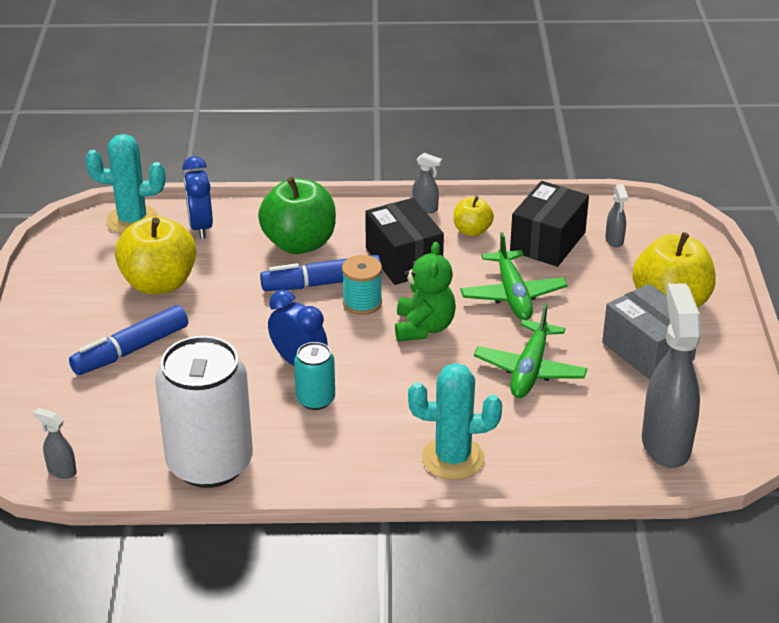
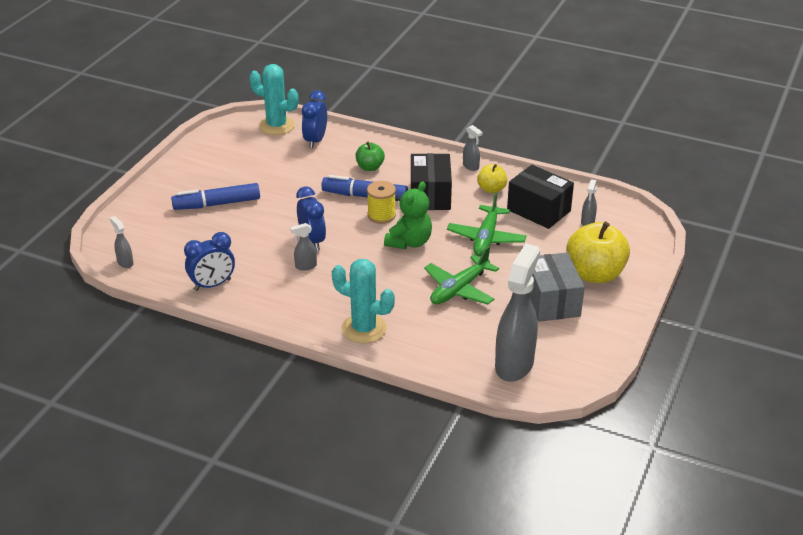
camera: 25 degrees right, 0 degrees up
(159, 283) = (264, 168): yellow apple -> none
(210, 463) = (212, 285): white can -> blue clock
(299, 243) = (370, 167): green apple -> green apple, size x0.53
(315, 399) = (305, 266): turquoise can -> grey spray bottle
(362, 303) = (381, 215): turquoise spool -> yellow spool
(547, 242) = (538, 210): black box -> black box turned 75 degrees clockwise

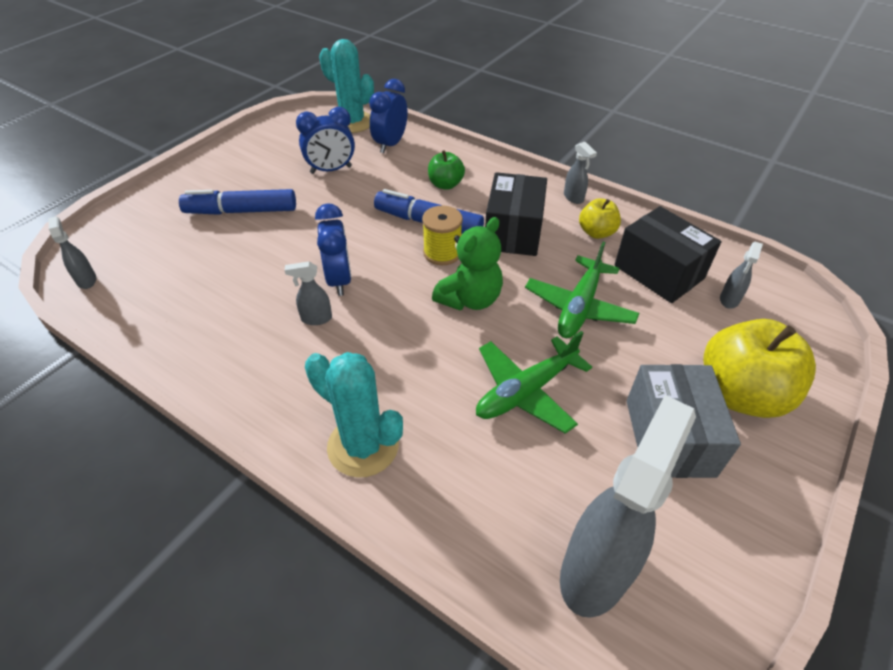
camera: 10 degrees right, 10 degrees up
(212, 285) = (179, 331): blue clock -> blue clock (331, 170)

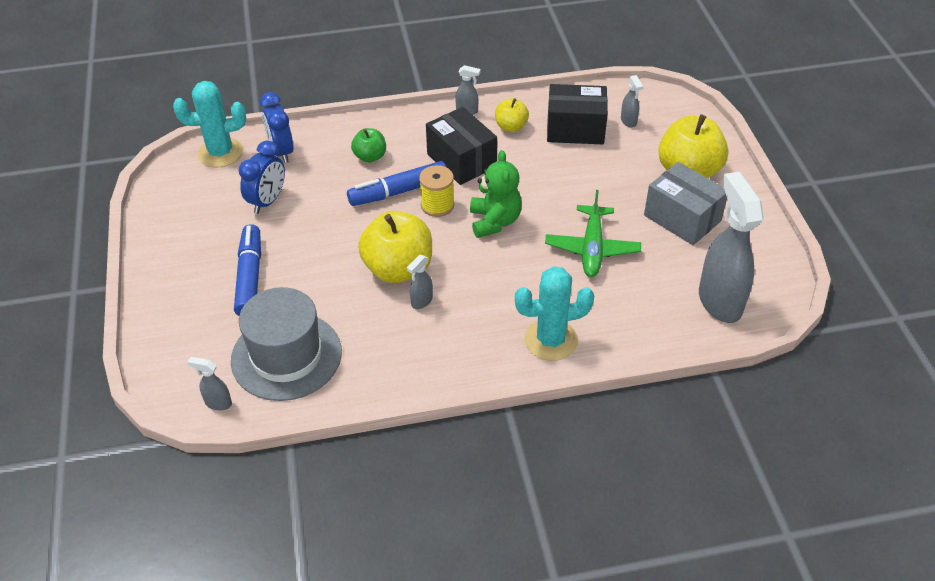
camera: 45 degrees left, 0 degrees up
(172, 283) = (286, 356): none -> grey hat
(241, 211) = (250, 277): blue marker -> blue marker turned 135 degrees clockwise
(339, 280) = (398, 269): blue clock -> yellow apple
(579, 307) = (560, 181): green plane -> none

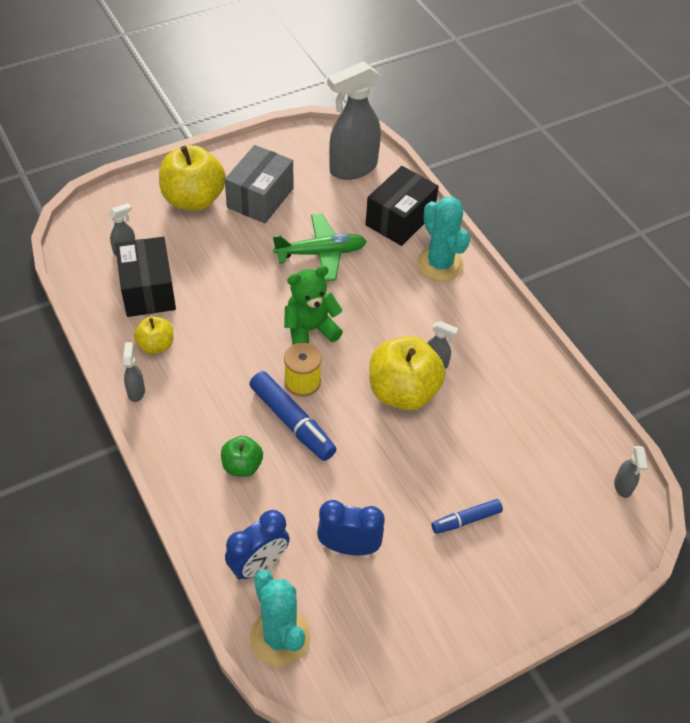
camera: 110 degrees left, 5 degrees up
(250, 277) = (466, 520): blue marker -> blue marker, size x0.60
(286, 356) = (546, 450): grey hat -> none
(461, 160) = (225, 377): black box -> black box (400, 219)

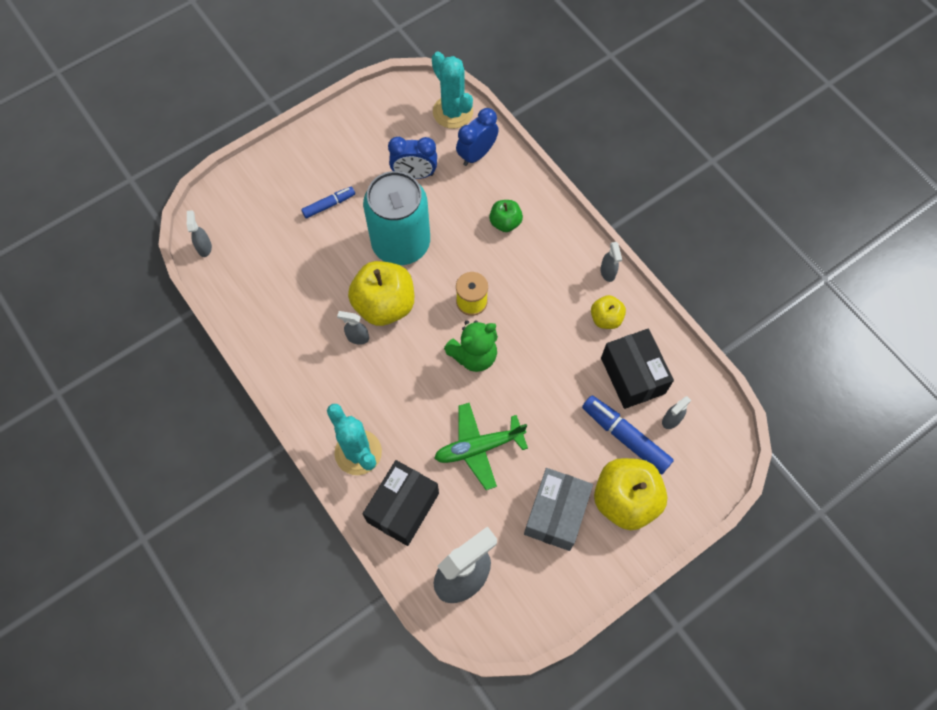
camera: 175 degrees right, 15 degrees up
(292, 422) = (473, 264): blue marker -> blue marker (625, 437)
(377, 458) = (401, 243): none -> turquoise can

